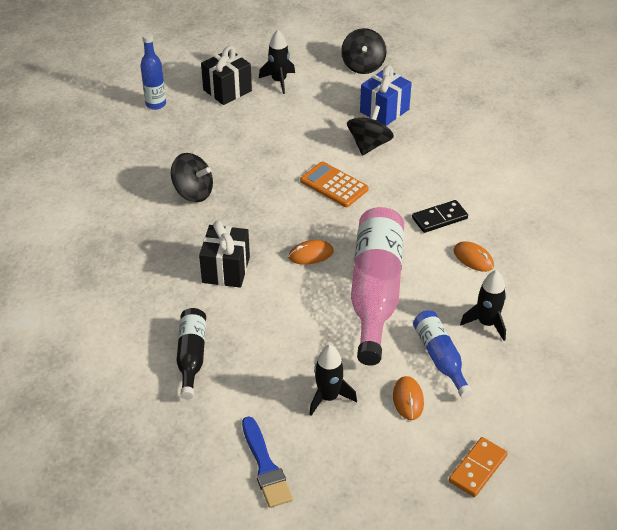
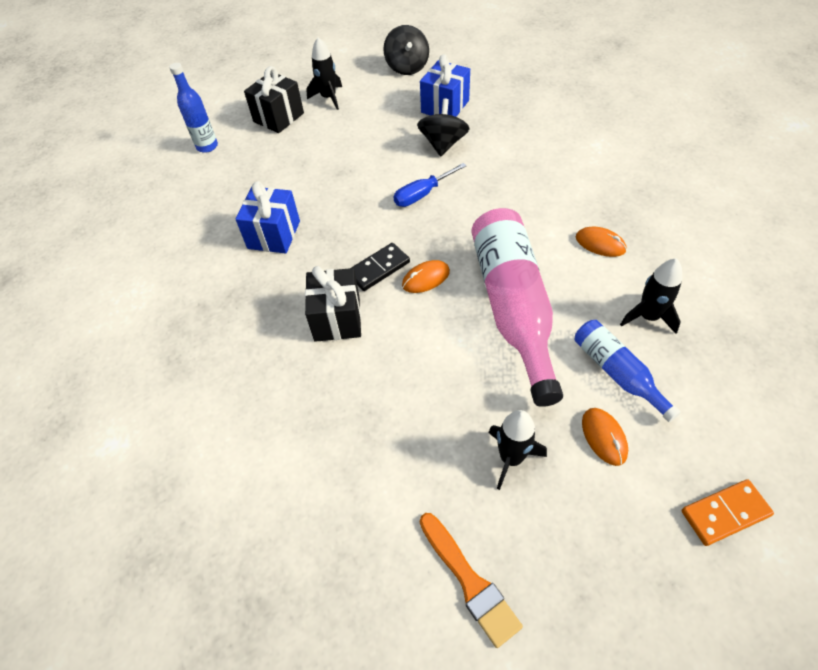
camera: 10 degrees left, 10 degrees up
(191, 356) = (329, 443): black bottle -> none
(193, 192) = (274, 235): black spinning top -> blue gift
(265, 466) = (469, 581): blue brush -> orange brush
(334, 185) = (422, 194): orange calculator -> blue screwdriver
(439, 218) = (546, 207): black domino -> black domino (378, 268)
(478, 469) = (725, 513): orange domino -> orange domino turned 45 degrees clockwise

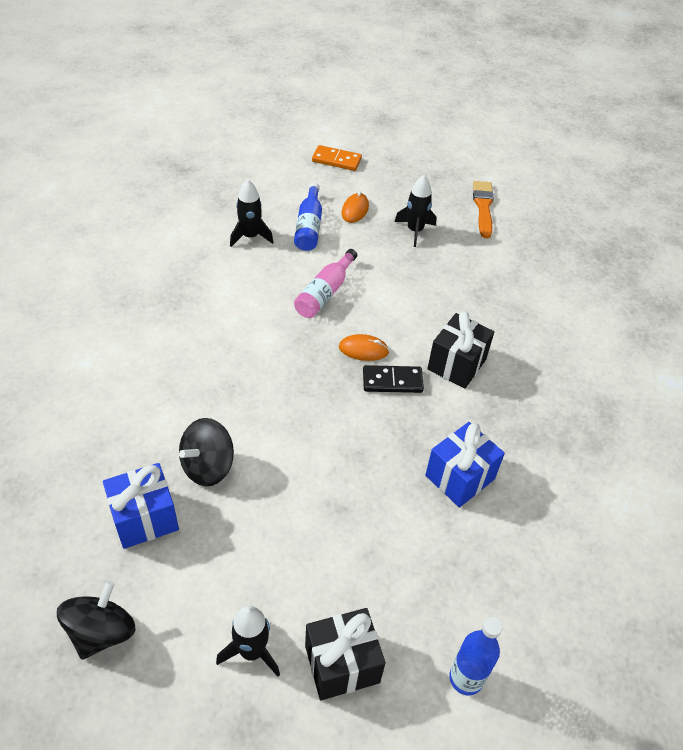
camera: 150 degrees left, 5 degrees down
(422, 194) = (289, 423): blue screwdriver -> none
(512, 307) = (325, 293): pink bottle -> pink bottle, size x0.53
(600, 244) = (212, 290): orange mouse -> none

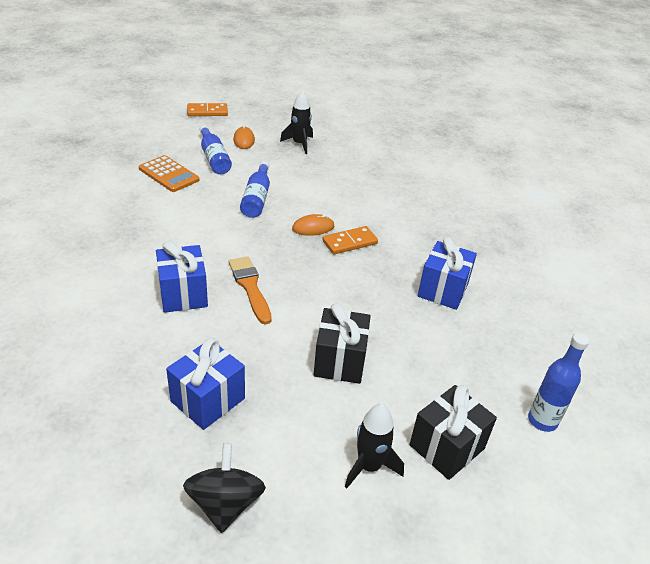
camera: 25 degrees left, 10 degrees down
(186, 391) = (183, 294): none -> blue gift
(208, 466) = (239, 343): black spinning top -> none
(250, 236) = (169, 174): black rocket -> orange calculator
(325, 293) = (257, 198): pink bottle -> blue bottle
(392, 381) = (350, 242): black domino -> orange domino
(456, 364) = (389, 219): black gift -> black gift (340, 361)
(483, 207) = (339, 120): orange brush -> orange brush (250, 287)

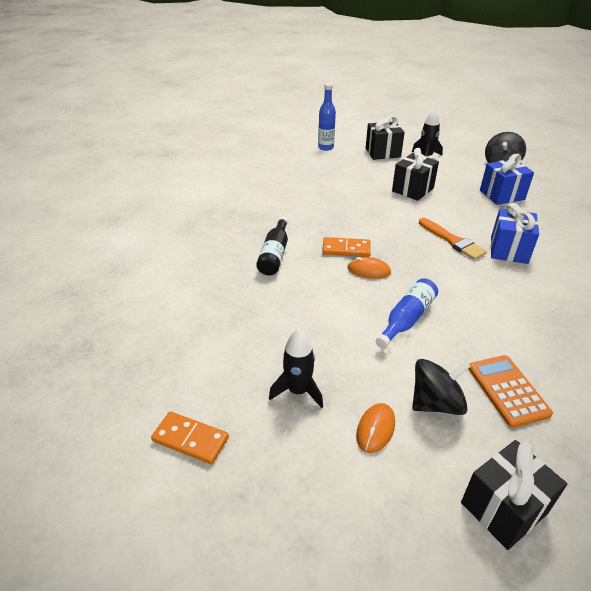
camera: 145 degrees left, 0 degrees up
(165, 130) = (503, 508): none -> black gift
(207, 112) = (408, 547): orange domino -> orange domino (190, 439)
(214, 158) = (436, 403): blue bottle -> black spinning top
(250, 287) = (452, 240): orange brush -> orange brush turned 45 degrees counterclockwise
(405, 218) = (275, 254): none -> black bottle
(443, 290) = (308, 202): blue gift -> none

